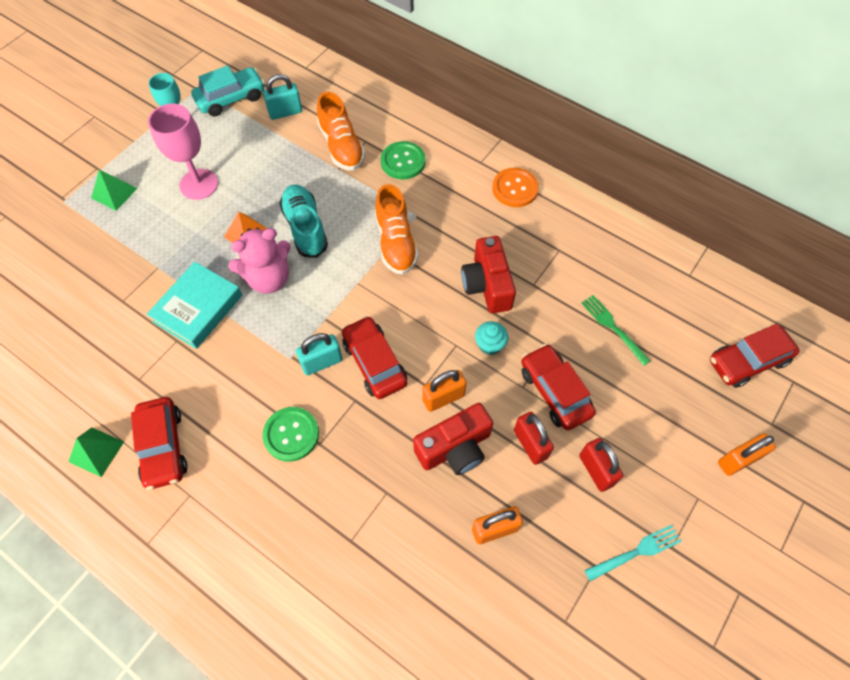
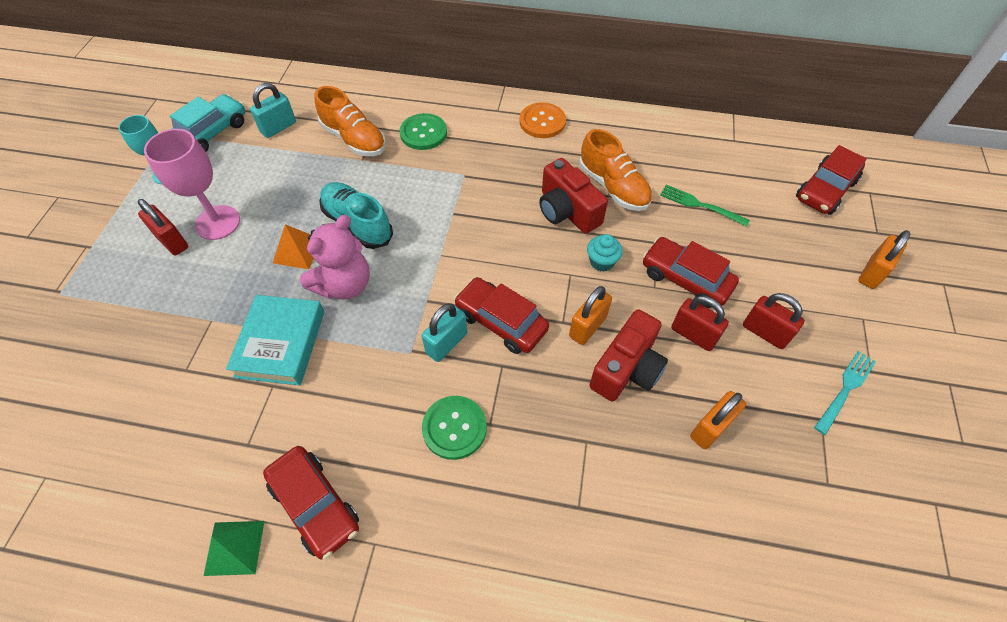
camera: 25 degrees left, 5 degrees down
(114, 193) = (120, 264): green pyramid -> none
(158, 188) = (172, 241): none -> red padlock
(395, 242) = (457, 205): orange shoe -> orange shoe (613, 187)

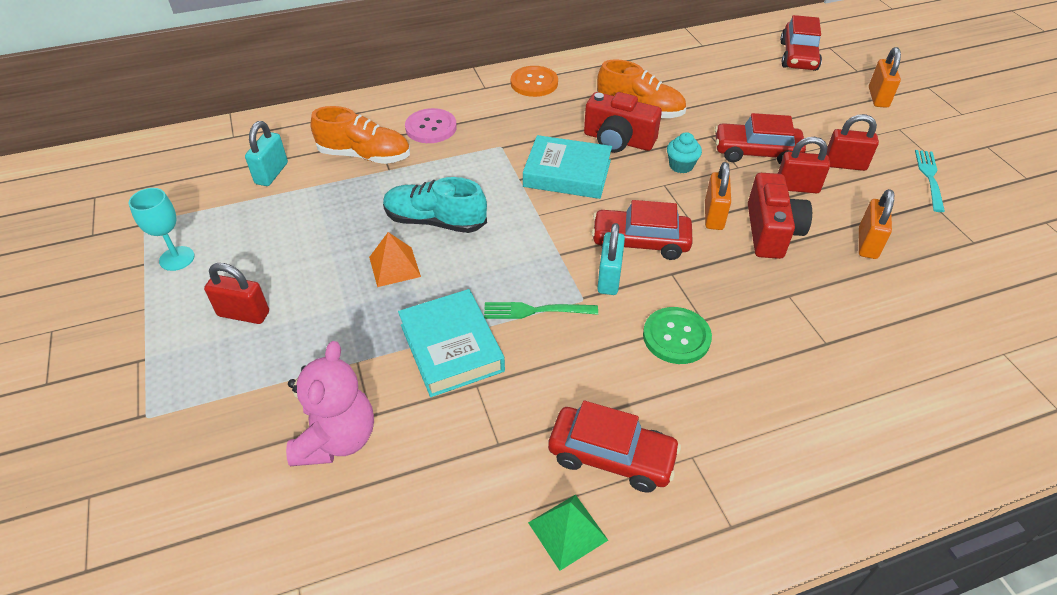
camera: 30 degrees left, 10 degrees down
(212, 132) = (197, 203): turquoise car -> none
(217, 222) = (282, 277): pink goblet -> none
(344, 285) = (469, 274): pink teddy bear -> pink teddy bear (337, 439)
(423, 133) = (431, 127): green button -> pink button
(496, 225) = (567, 173): none -> turquoise book
(700, 205) = (719, 98): green fork -> green fork (535, 311)

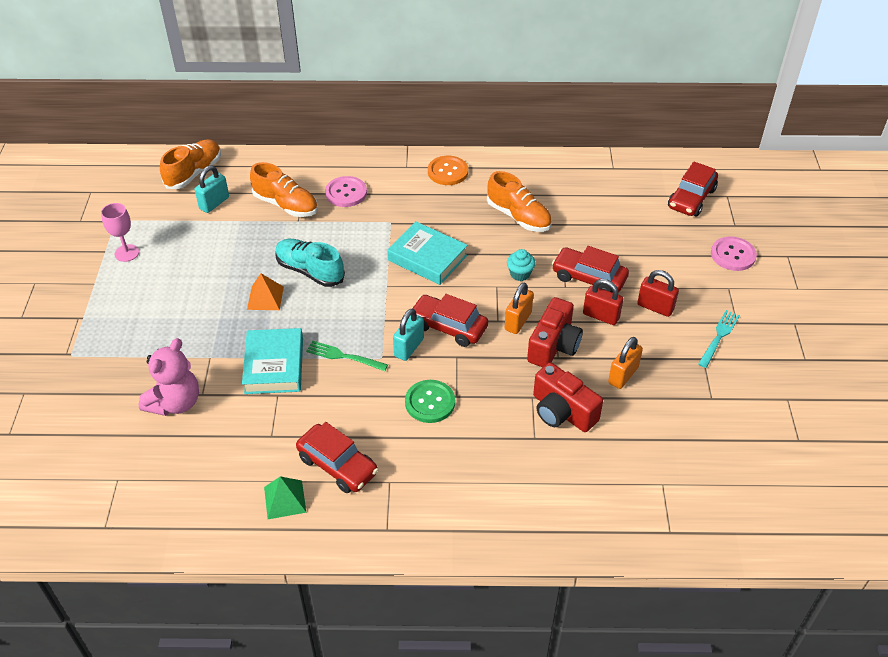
camera: 20 degrees right, 0 degrees up
(177, 258) = (127, 253): turquoise goblet -> pink goblet
(229, 146) = (194, 173): none -> orange shoe
(244, 314) = (153, 304): red padlock -> none
(618, 140) = (484, 240): red camera -> red camera (562, 411)
(878, 97) = (733, 255): orange padlock -> pink button

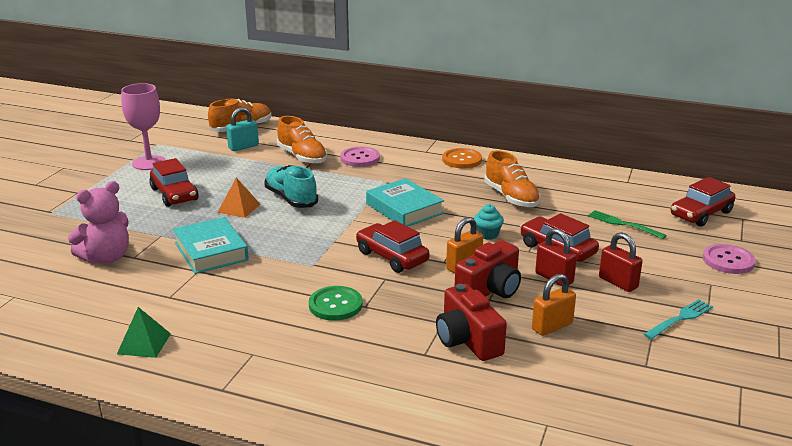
camera: 20 degrees right, 20 degrees down
(127, 253) = (149, 163): pink goblet -> pink goblet, size x1.52
(274, 366) = (211, 251): turquoise book -> turquoise book turned 45 degrees counterclockwise
(338, 465) = (213, 330): red car -> red car (174, 194)
(344, 356) = (278, 257): green fork -> green fork (623, 224)
(409, 347) = (343, 263): turquoise padlock -> none

